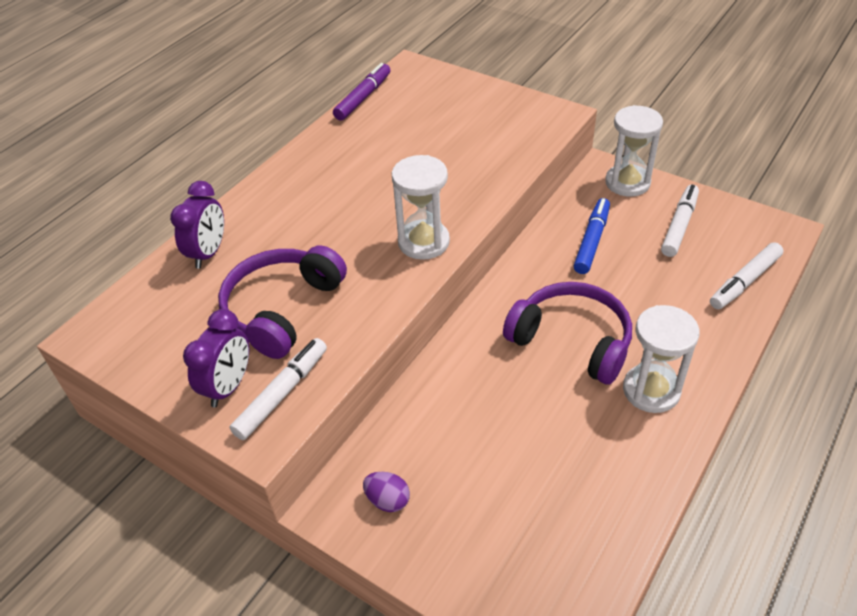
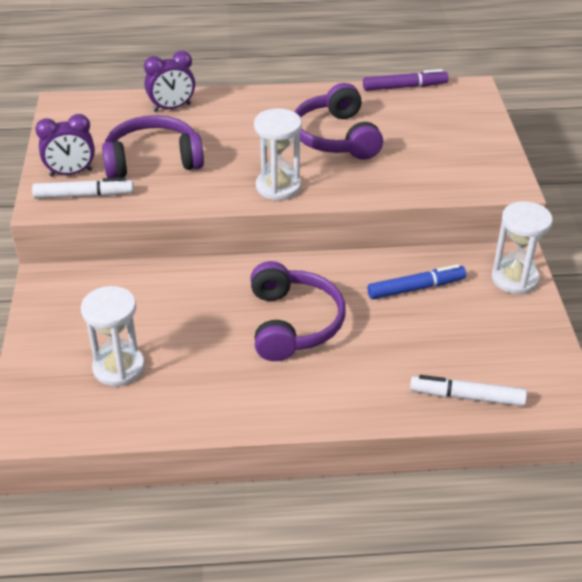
camera: 50 degrees right, 5 degrees down
(387, 500) = (71, 300): purple egg -> none
(389, 171) = (336, 137): none -> purple headphones
(651, 390) = (283, 386): white hourglass -> white hourglass (119, 368)
(679, 226) = (494, 330): white marker -> none

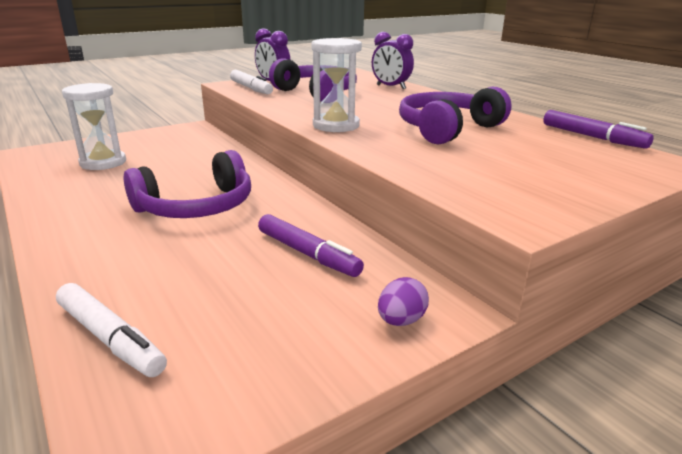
camera: 60 degrees right, 15 degrees down
(416, 288) = (307, 253): blue marker -> purple marker
(467, 397) = (110, 338): white marker -> white marker turned 150 degrees clockwise
(514, 279) = (401, 320): white hourglass -> purple egg

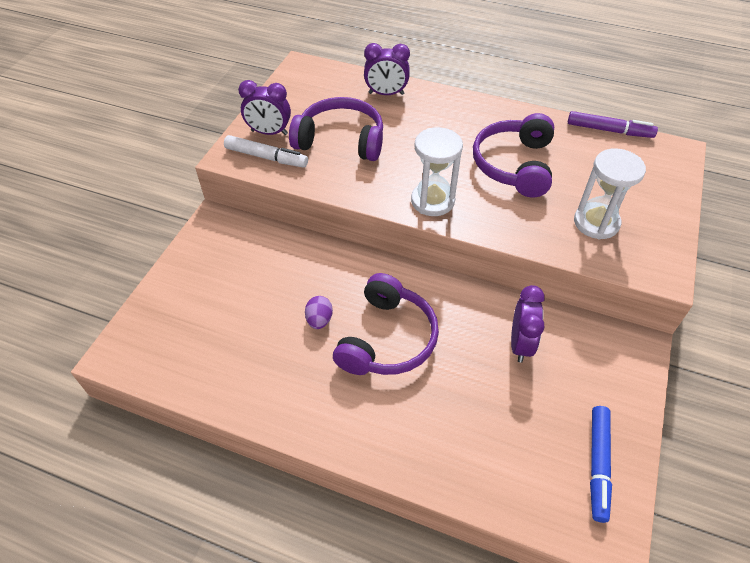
camera: 35 degrees left, 25 degrees up
(103, 162) = (220, 327): white hourglass -> white hourglass (596, 222)
(110, 338) = (507, 488): white marker -> none
(235, 377) = (598, 465): none -> blue marker
(307, 253) = (520, 344): purple marker -> purple clock
(401, 320) = (625, 370): purple egg -> purple egg (319, 320)

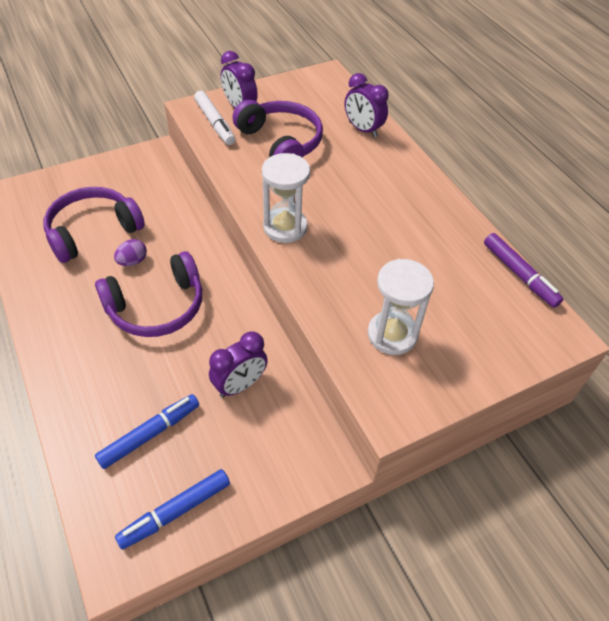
camera: 40 degrees right, 0 degrees up
(510, 431) = (150, 434): none -> blue marker
(514, 165) = (388, 245): purple headphones -> purple headphones (93, 231)

